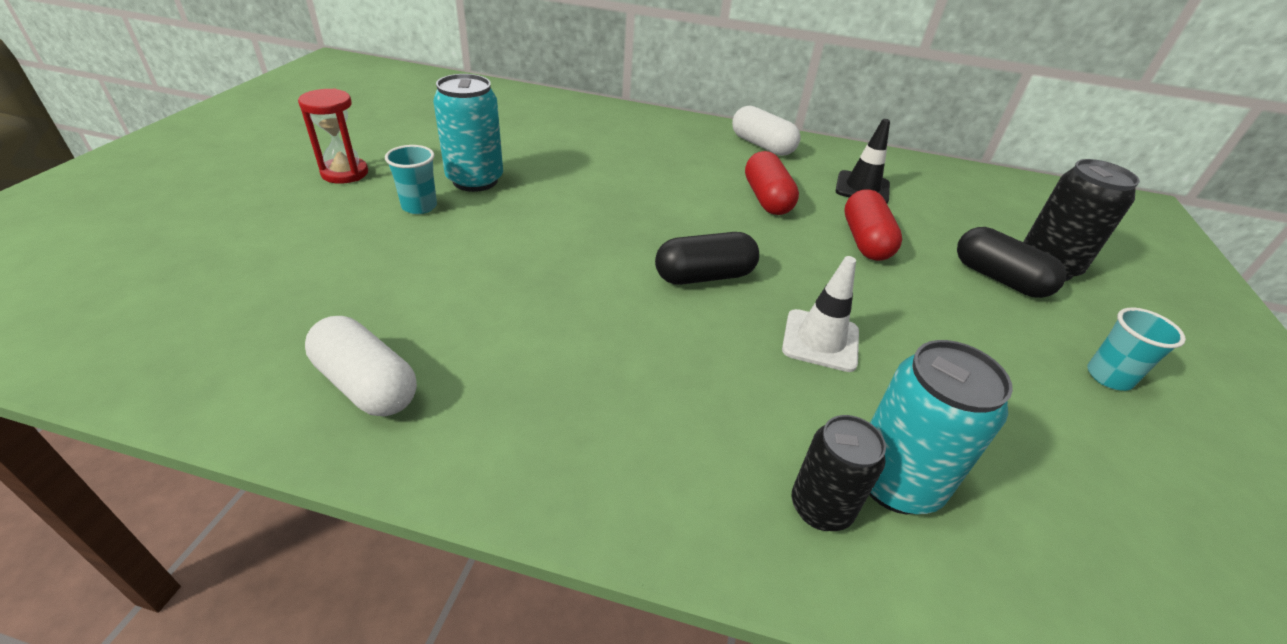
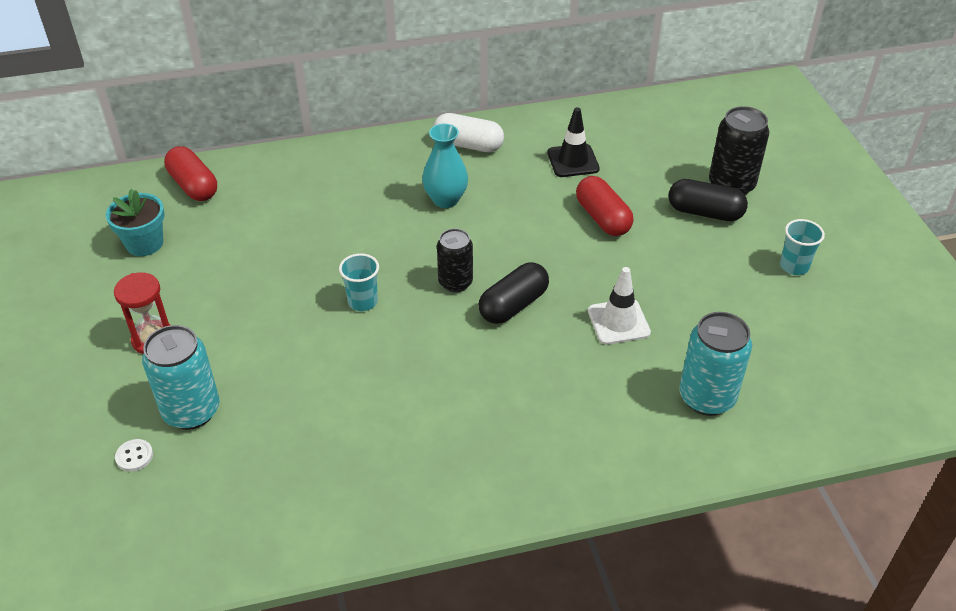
camera: 25 degrees left, 5 degrees up
(211, 247) = (134, 456): none -> white button
(366, 385) = (367, 494): white capsule -> none
(419, 206) = (252, 343): turquoise cup -> turquoise cup (363, 302)
(420, 116) = (144, 243): none -> turquoise flower pot
(475, 180) = (269, 295): turquoise can -> turquoise can (191, 411)
(706, 173) = (445, 200): none -> turquoise vase
(767, 199) = (509, 207): red capsule -> red capsule (194, 186)
(820, 507) = (676, 432): black can -> black can (455, 282)

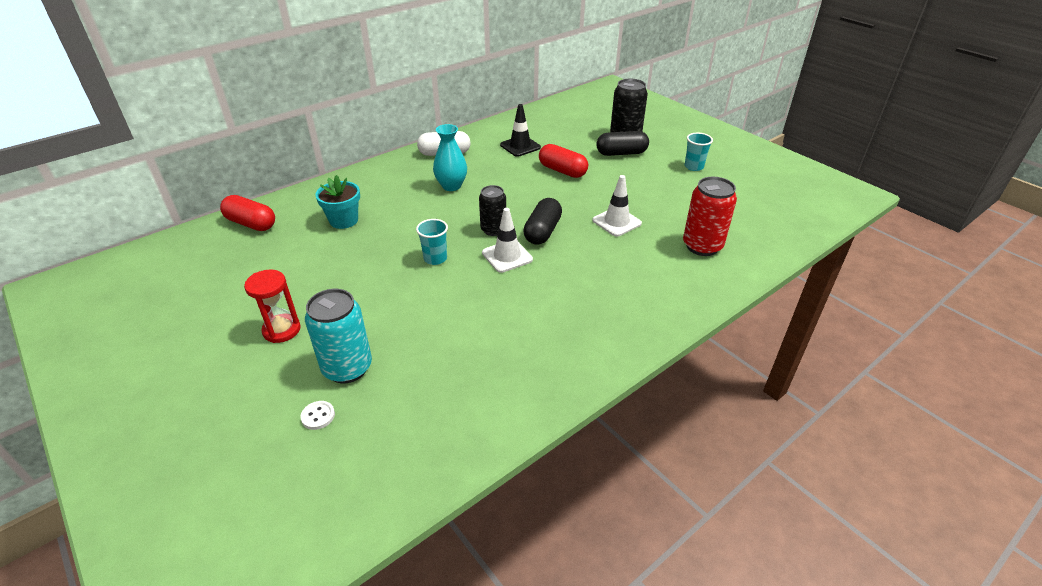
camera: 25 degrees left, 5 degrees down
(144, 243) = (232, 270): turquoise flower pot -> turquoise flower pot (344, 220)
(447, 327) = (507, 256): none -> white traffic cone
(706, 397) = (702, 246): turquoise can -> red can

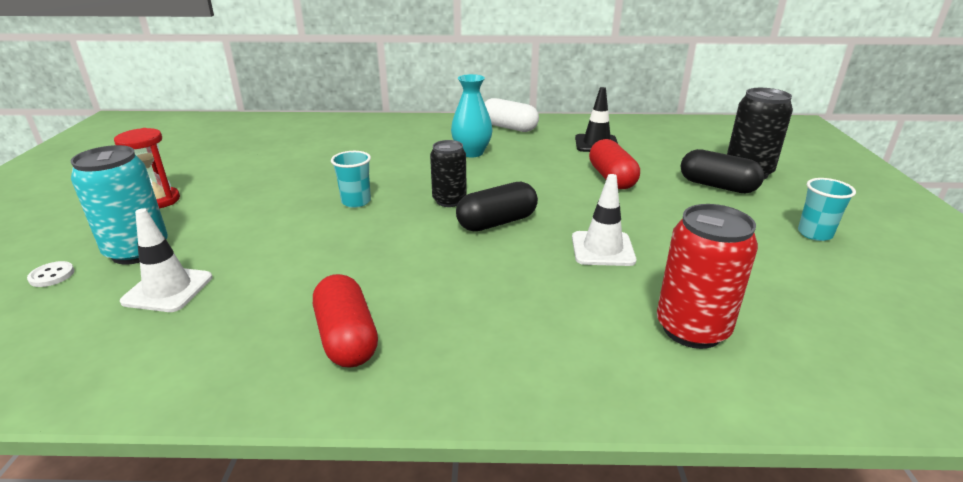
camera: 40 degrees right, 10 degrees down
(251, 223) = (278, 125): red capsule -> red capsule (347, 338)
(344, 220) = (340, 146): turquoise flower pot -> none
(507, 256) = (422, 228): white traffic cone -> white traffic cone (168, 289)

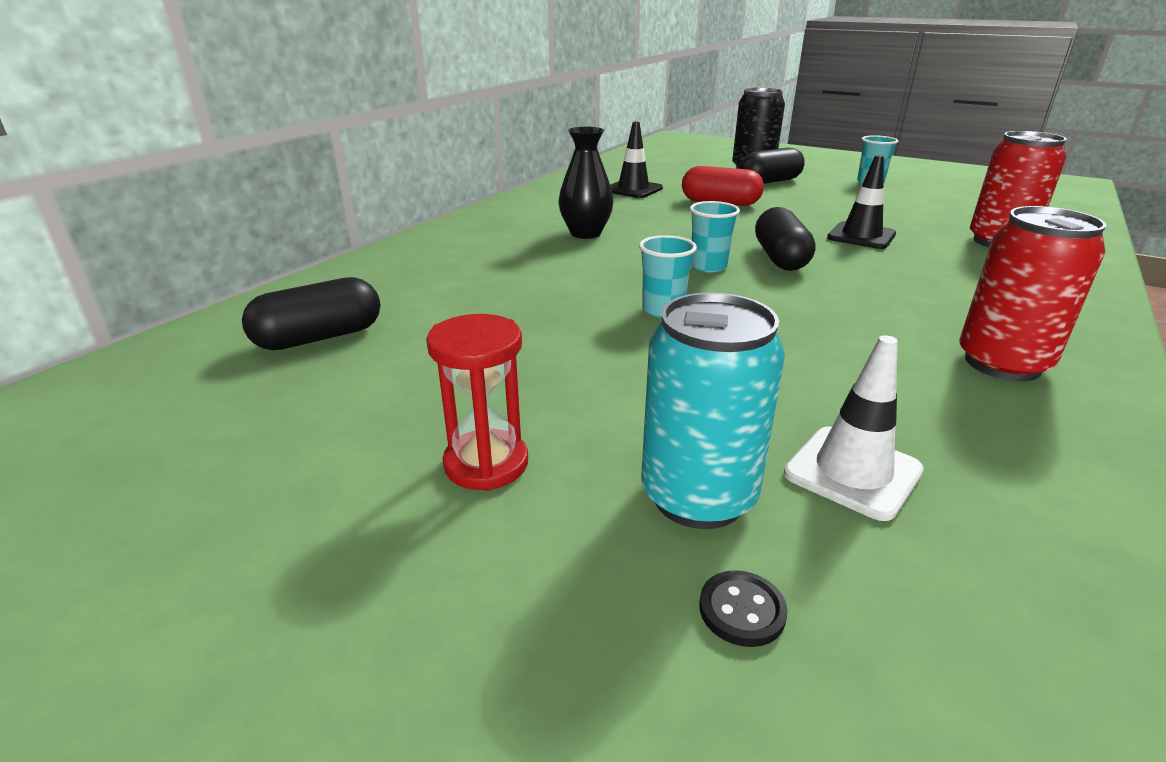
camera: 60 degrees left, 0 degrees up
(52, 275) = (742, 610): white button -> black button
(264, 138) = (319, 337): none -> black capsule
(347, 338) = (1002, 364): red capsule -> red can
(449, 201) = (708, 266): black can -> turquoise cup
(472, 153) = (585, 233): turquoise vase -> black vase
(509, 127) = (535, 206): white capsule -> none
(602, 249) = (861, 236): white traffic cone -> black traffic cone

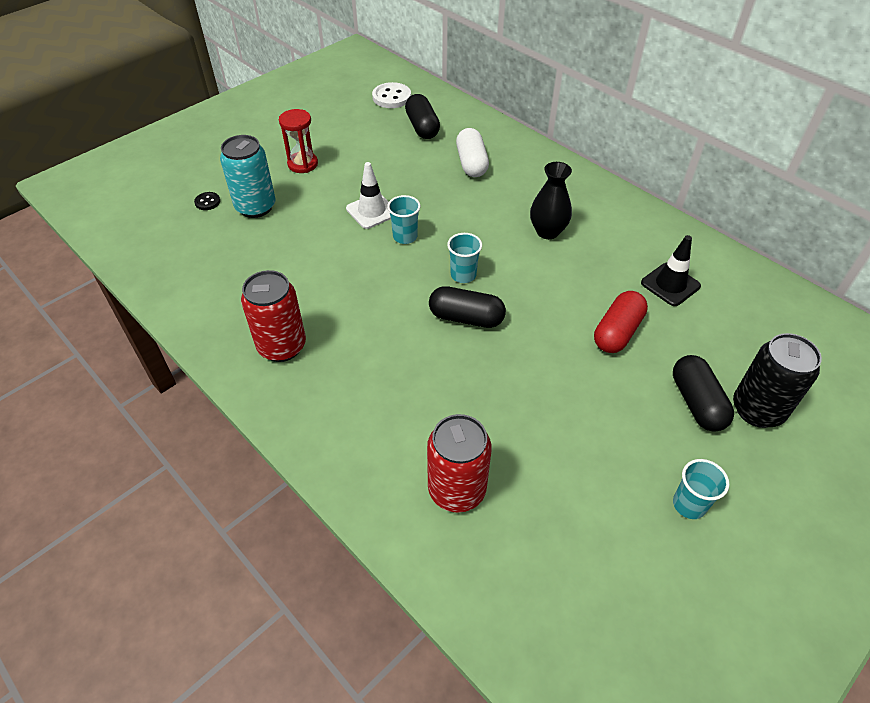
camera: 105 degrees right, 20 degrees up
(169, 391) = (391, 97): none -> white button
(442, 285) = (471, 163): none -> white capsule
(852, 472) = (243, 249): white traffic cone -> white traffic cone (372, 211)
(861, 236) = (500, 392): black traffic cone -> none

